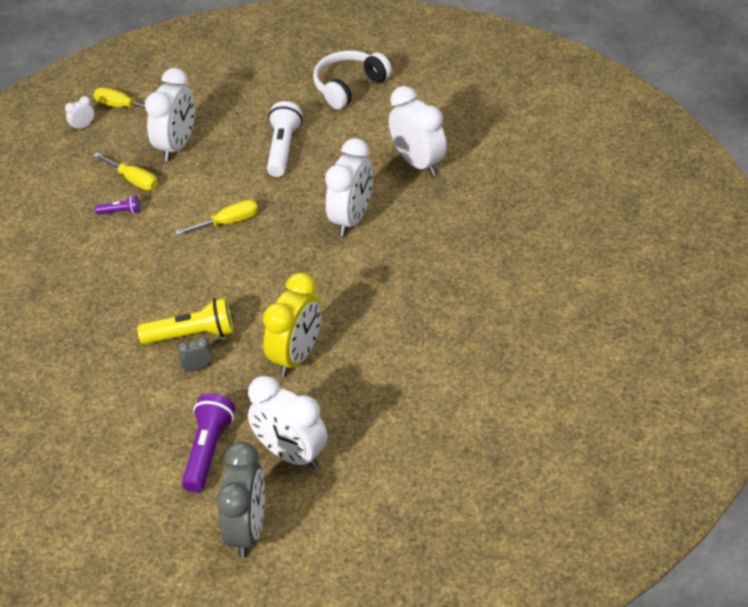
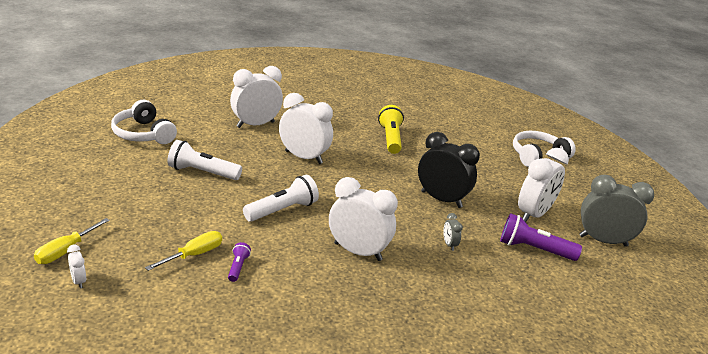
camera: 90 degrees left, 15 degrees down
(177, 146) = (159, 224): white clock -> white clock (358, 252)
(192, 335) = (412, 243): yellow flashlight -> yellow flashlight (390, 138)
(227, 223) = (282, 210): yellow screwdriver -> white flashlight
(297, 356) = (441, 199): yellow clock -> black clock
(470, 470) = (538, 156): none -> white headphones

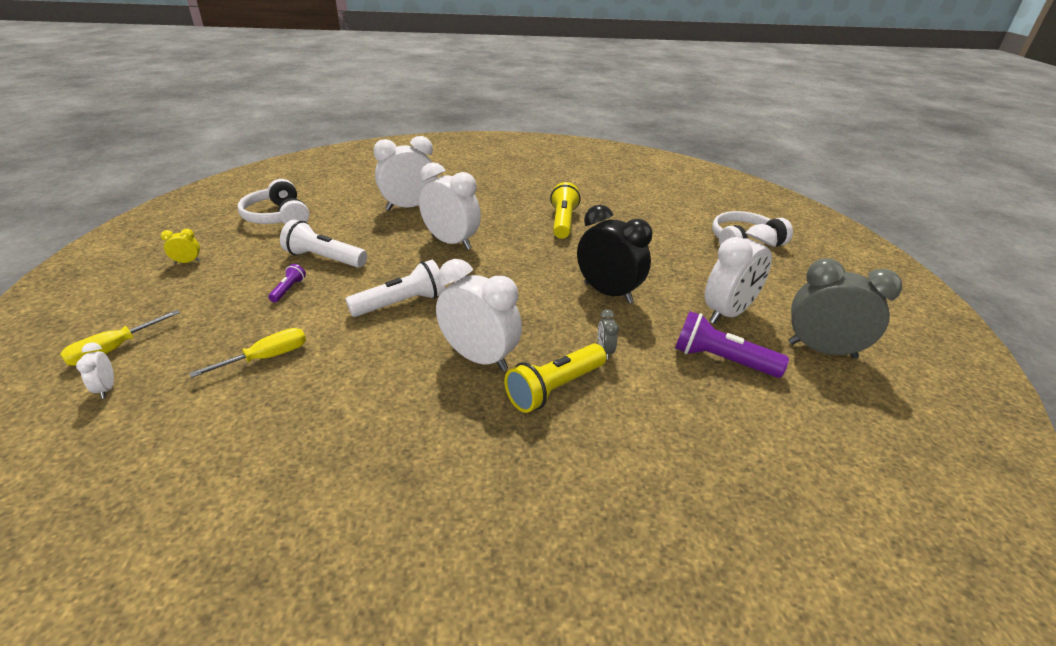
camera: 10 degrees right, 5 degrees up
(84, 176) = (187, 262): none -> yellow clock
(238, 267) = (315, 375): purple flashlight -> purple flashlight (288, 289)
(420, 272) = (555, 388): none -> yellow flashlight

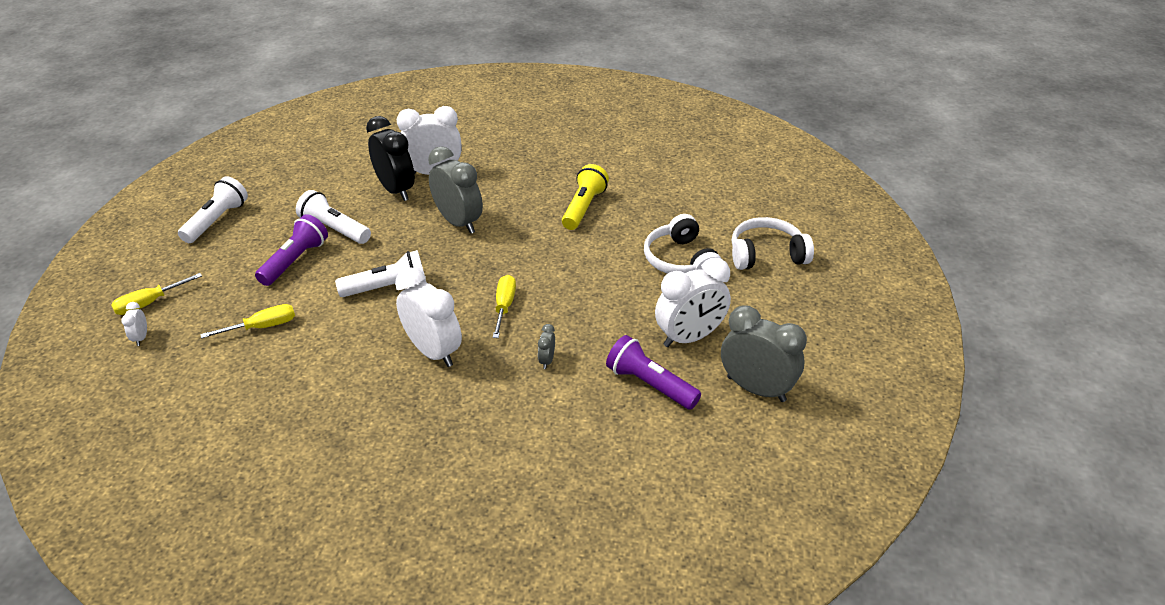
camera: 15 degrees right, 5 degrees up
(187, 262) = (217, 220): yellow clock -> white flashlight
(278, 217) = (305, 174): white headphones -> white headphones (681, 260)
(288, 289) = (295, 261): purple flashlight -> purple flashlight, size x1.96
(451, 242) = (458, 222): white clock -> grey clock
(533, 307) = (504, 307): none -> yellow screwdriver
(555, 388) = (484, 389): yellow flashlight -> none
(608, 293) = (584, 299): black clock -> black clock (396, 190)

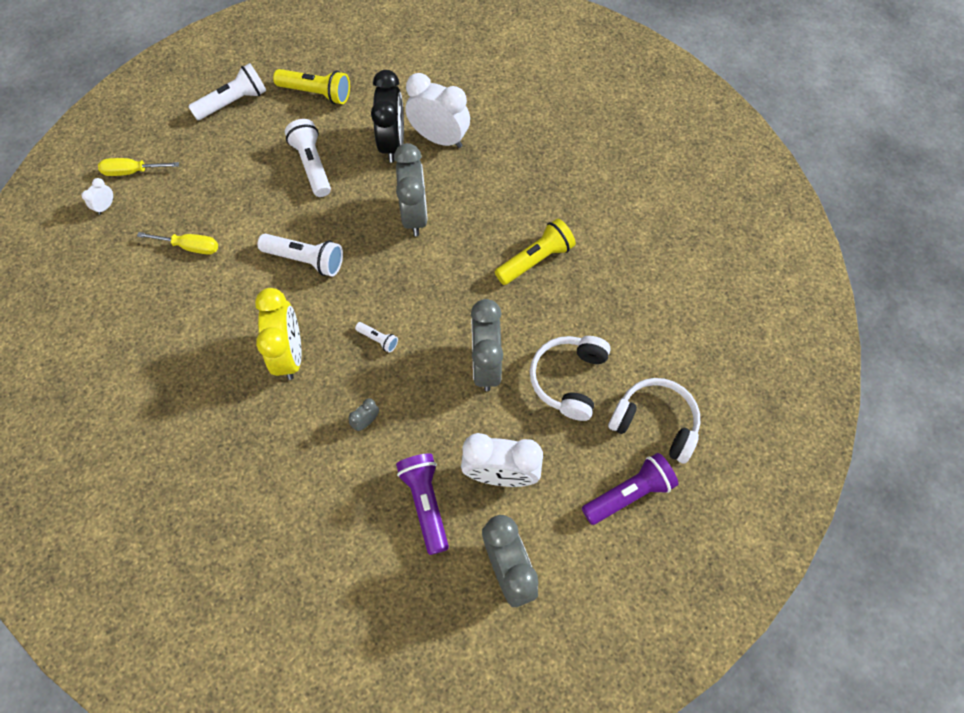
camera: 35 degrees right, 25 degrees up
(295, 187) = (317, 93): none -> yellow flashlight
(295, 261) = (259, 185): purple flashlight -> purple flashlight (629, 493)
(433, 352) = (290, 354): white clock -> yellow clock
(504, 307) = (378, 339): yellow screwdriver -> white flashlight
(609, 281) = (486, 365): none -> grey clock

